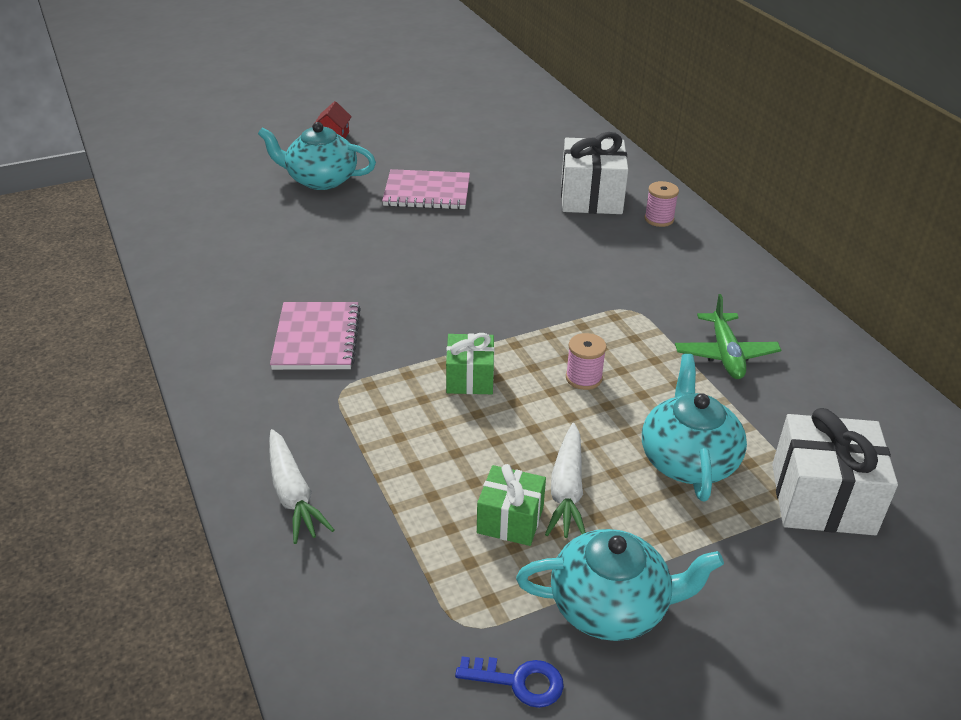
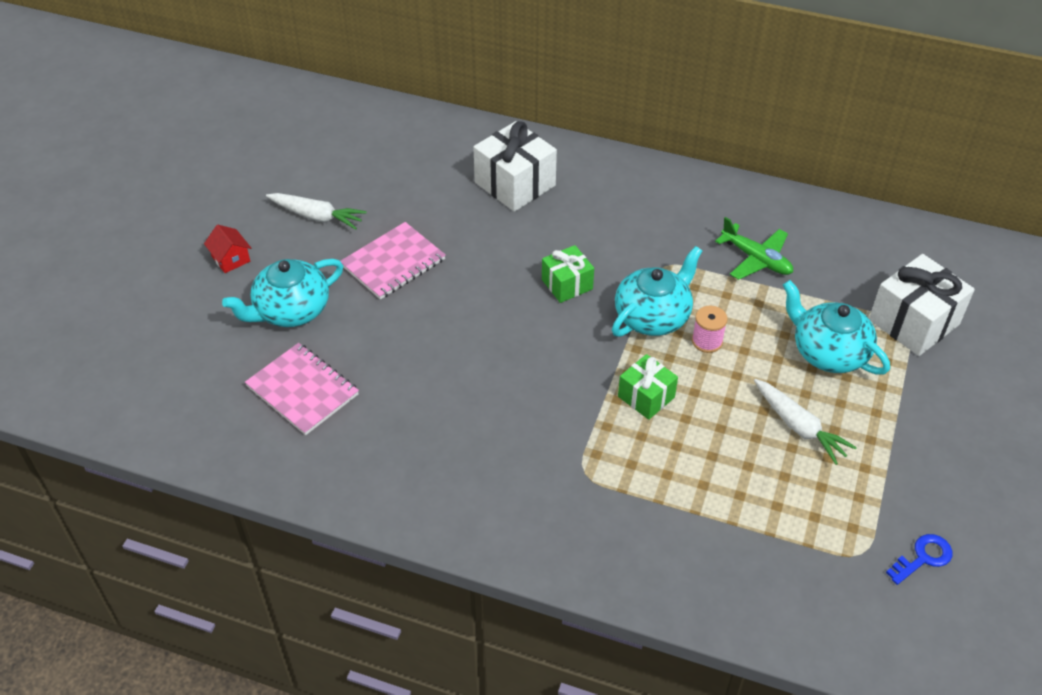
camera: 45 degrees left, 10 degrees up
(293, 494) = (667, 567): white carrot -> white carrot (317, 216)
(316, 338) = (509, 449): pink notebook -> pink notebook (302, 390)
(510, 520) = (798, 472): green gift -> green gift (567, 284)
(611, 606) = (907, 476): turquoise teapot -> turquoise teapot (653, 316)
(659, 219) = (583, 173): pink spool -> none

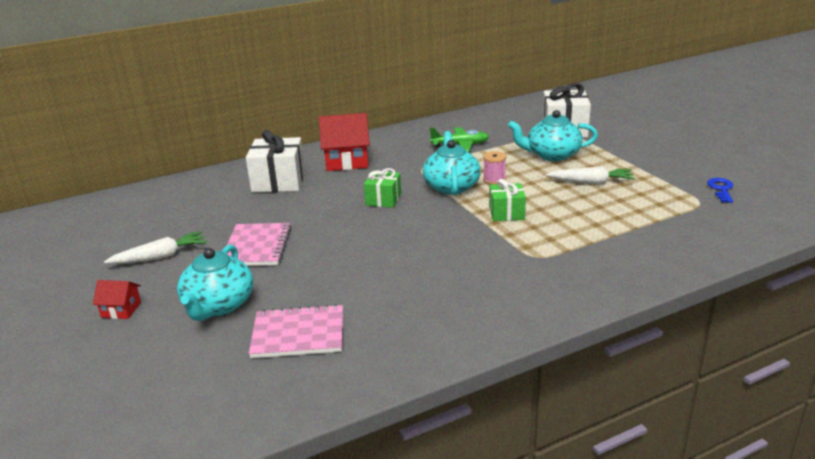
camera: 45 degrees left, 20 degrees down
(611, 199) = (346, 161): none -> red house

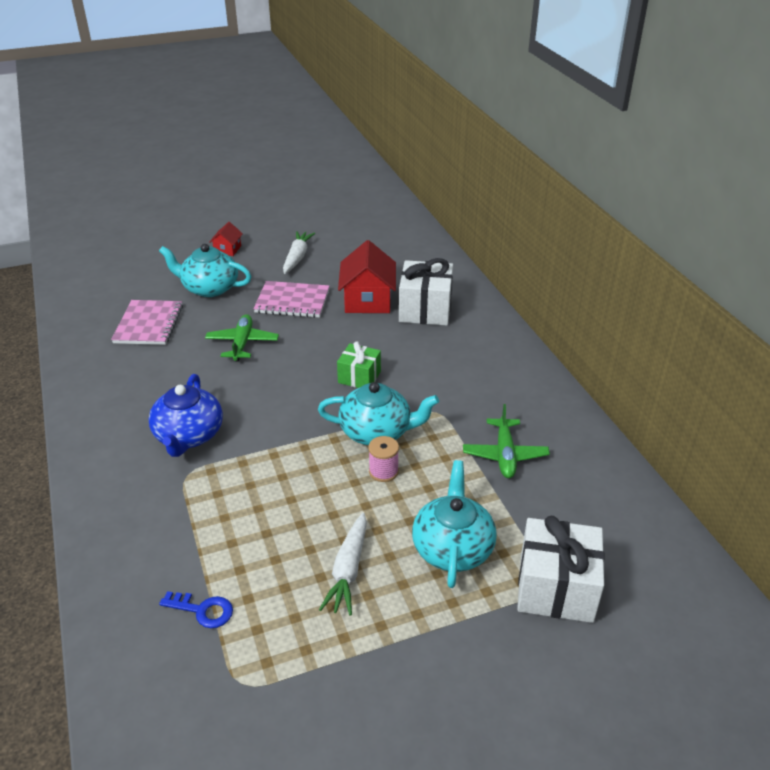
camera: 95 degrees right, 10 degrees up
(160, 257) = (297, 257): white carrot -> white carrot turned 150 degrees counterclockwise
(336, 263) = (242, 343): none -> green plane
(346, 161) = (469, 355): red house -> red house (368, 300)
(487, 266) = (188, 435): none -> blue teapot
(506, 213) = (291, 468): green gift -> none
(721, 189) = (274, 734): blue key -> blue key (203, 610)

